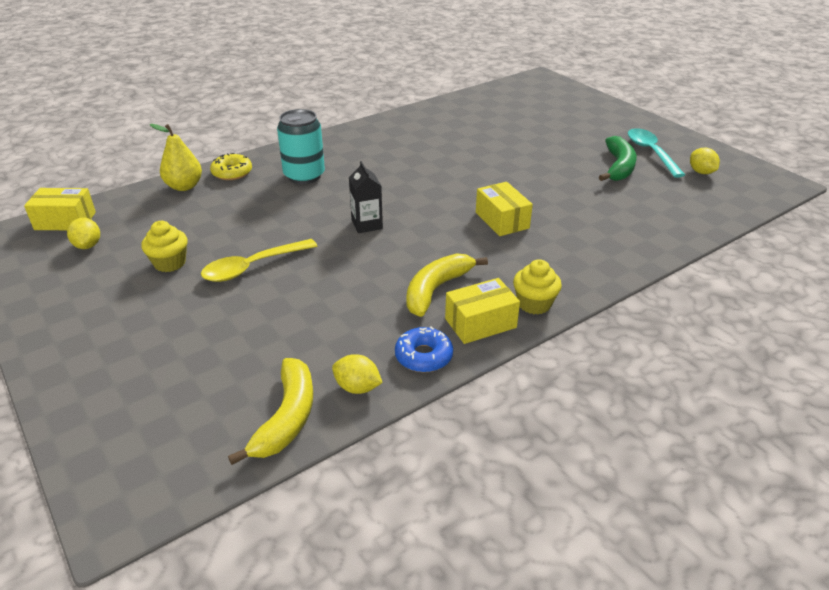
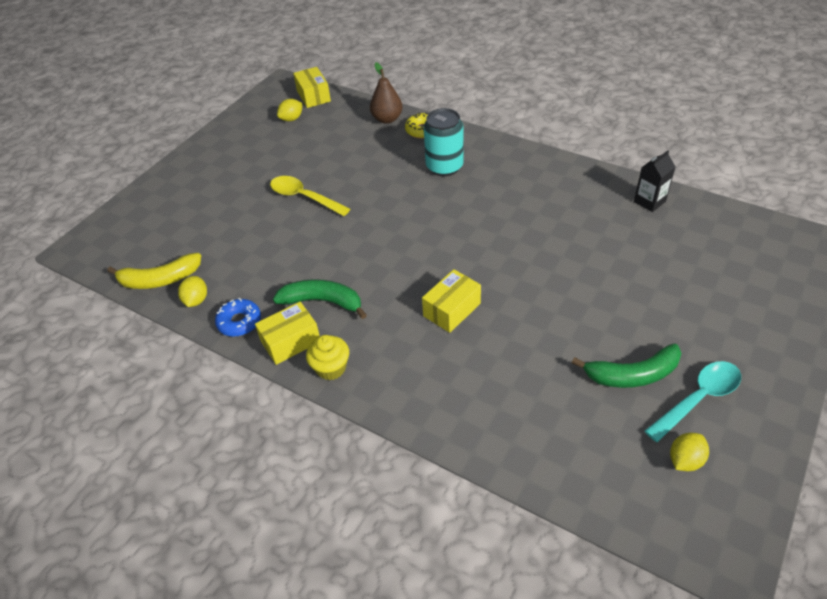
camera: 70 degrees right, 10 degrees up
(170, 263) = (290, 160): yellow cupcake -> none
(184, 186) = (387, 119): yellow pear -> brown pear
(367, 224) = (392, 230): black carton -> black carton (649, 201)
(436, 289) = (322, 301): yellow banana -> green banana
(480, 323) = (291, 341): yellow box -> yellow box turned 75 degrees counterclockwise

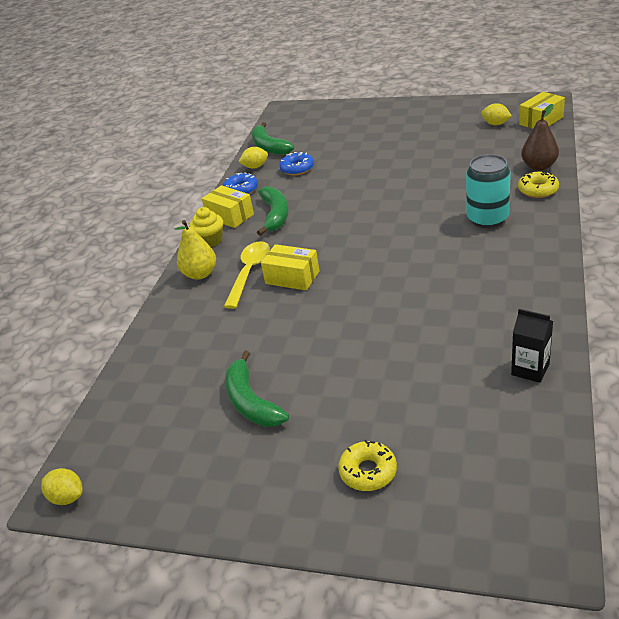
camera: 75 degrees right, 10 degrees down
(160, 279) = (269, 147): yellow banana -> green banana
(238, 265) = (297, 169): none -> blue donut
(304, 197) = (392, 166): yellow spoon -> yellow spoon (249, 272)
(395, 387) = (200, 274): none -> yellow pear
(685, 460) = (159, 453): yellow lemon -> yellow lemon (67, 497)
(698, 398) = (234, 453): turquoise spoon -> none
(737, 314) = (368, 471): none -> yellow donut

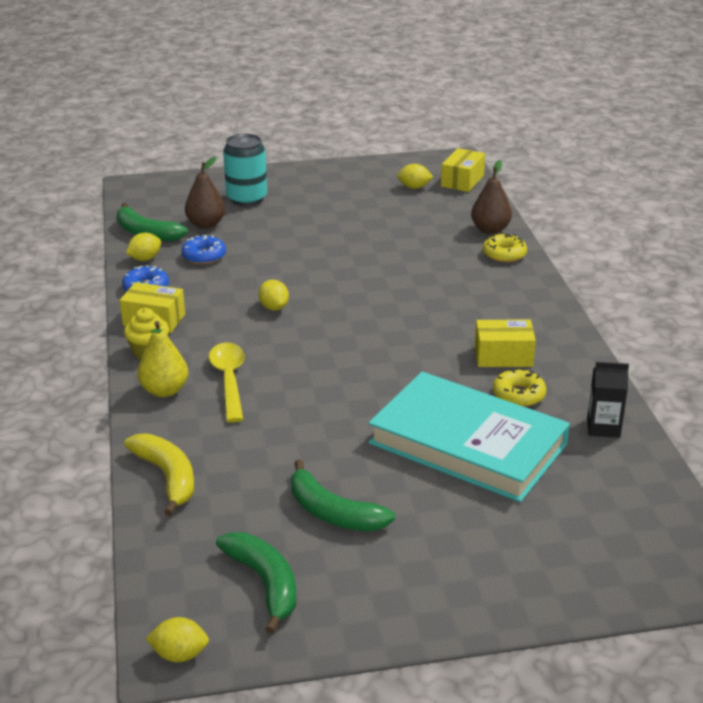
camera: 30 degrees left, 5 degrees down
(156, 345) = (167, 477): none -> yellow banana
(275, 215) = (214, 312): green banana -> green banana (264, 583)
(292, 277) = (287, 378): yellow box -> yellow box (503, 356)
(315, 143) = (206, 224): none -> brown pear
(320, 216) = (274, 307): none -> yellow lemon
(368, 471) = (506, 550): yellow donut -> yellow donut (518, 395)
(397, 361) = (467, 444): none -> turquoise book
(487, 219) = (470, 289): turquoise can -> turquoise can (247, 198)

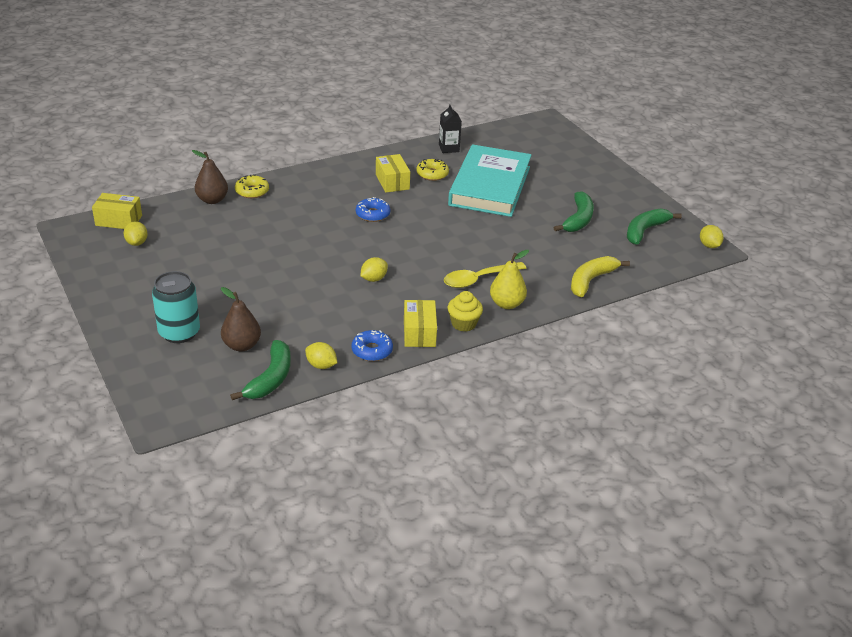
camera: 110 degrees left, 5 degrees up
(204, 256) = (304, 332): blue donut -> blue donut (372, 214)

